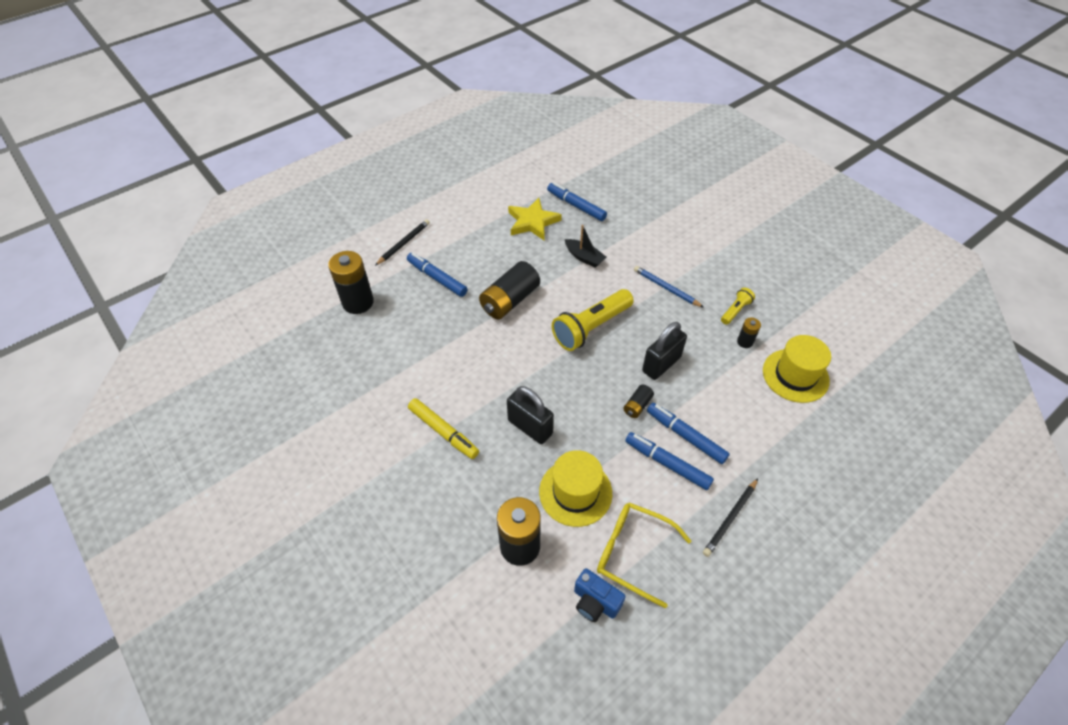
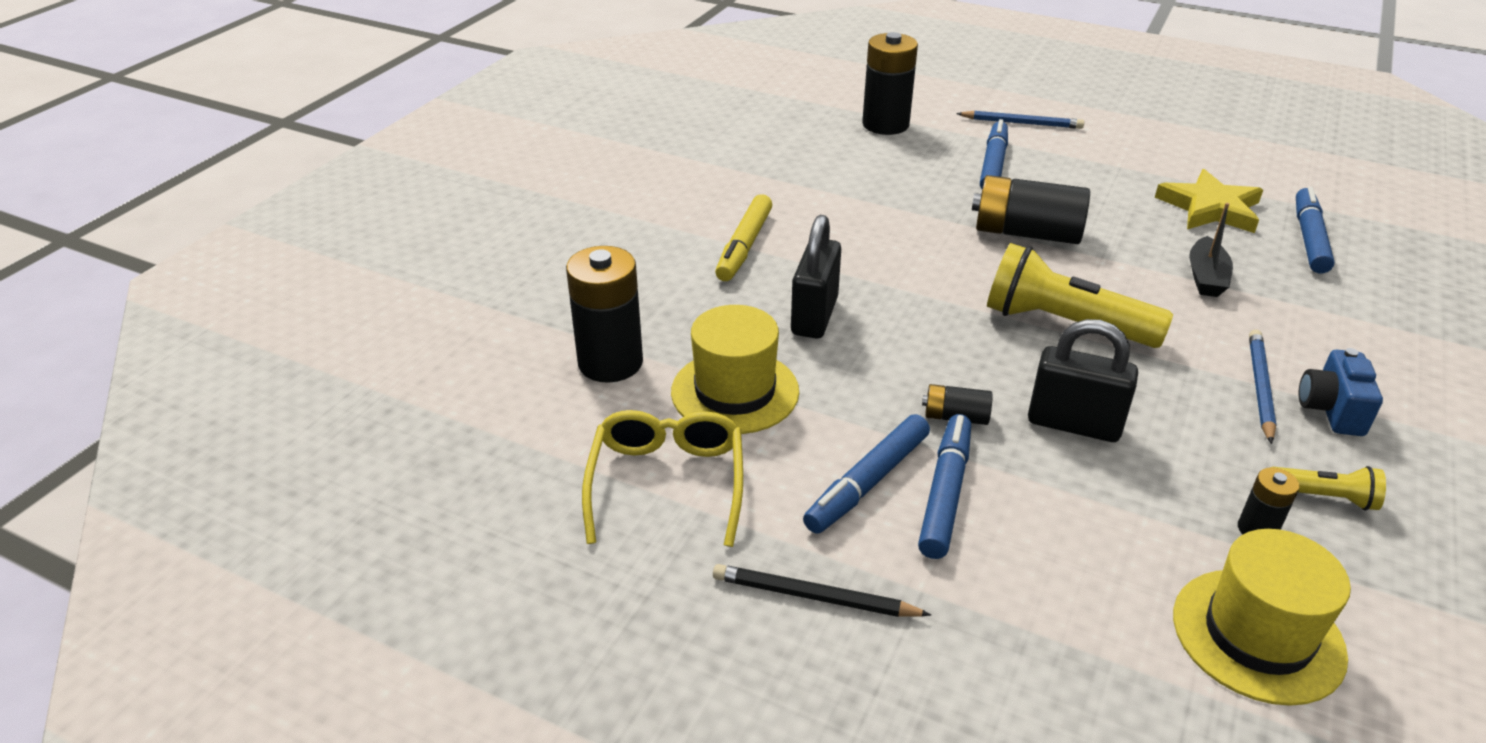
camera: 65 degrees right, 15 degrees down
(404, 243) = (1021, 123): black pencil -> blue pencil
(595, 602) = (560, 462): blue camera -> blue camera (1331, 410)
(667, 463) = (867, 482): blue marker -> blue marker turned 150 degrees counterclockwise

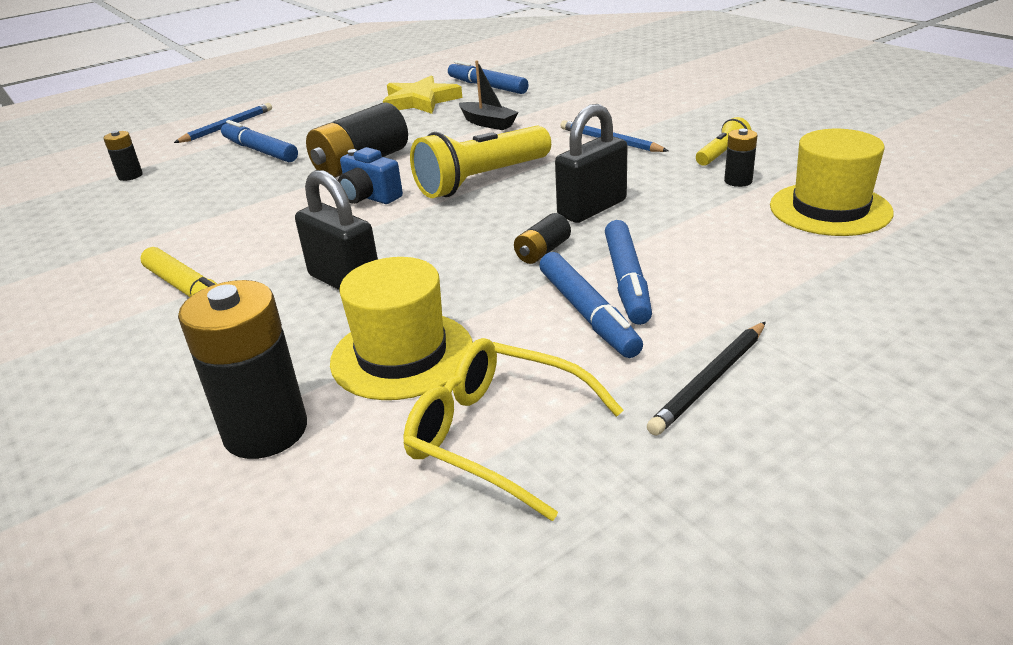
camera: 60 degrees left, 5 degrees down
(885, 124) = (130, 176): black battery -> black battery, size x0.49
(945, 493) = (626, 281): blue marker -> blue marker turned 135 degrees counterclockwise
(1331, 410) = (648, 129): blue camera -> blue camera (370, 197)

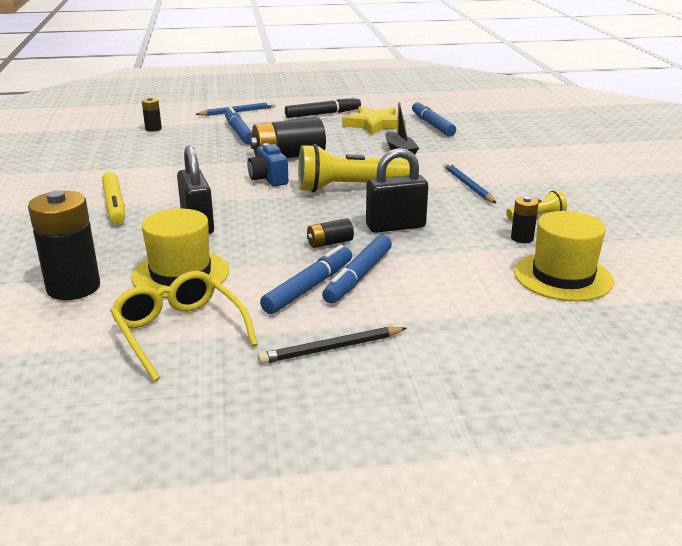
camera: 25 degrees right, 5 degrees down
(343, 104) = (323, 114): none -> black marker
(587, 314) = (309, 287): blue marker -> blue marker turned 150 degrees counterclockwise

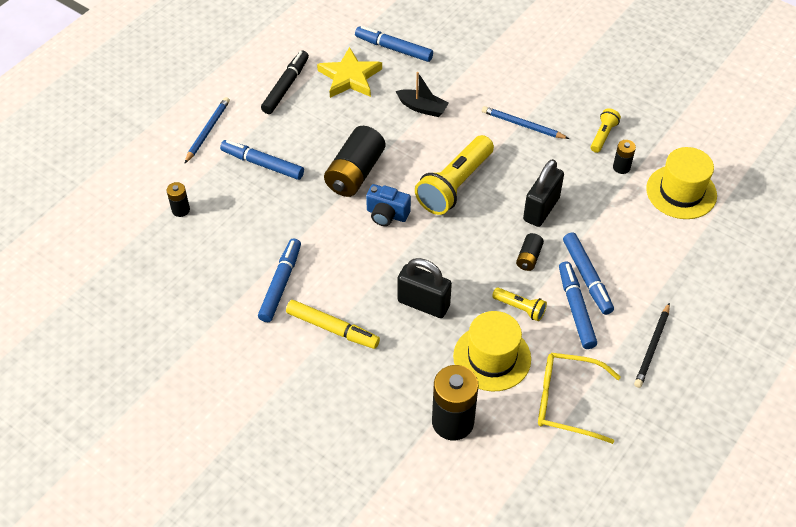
camera: 45 degrees left, 25 degrees up
(133, 175) = (281, 284): none -> blue marker
(263, 263) = (520, 308): none -> yellow flashlight

